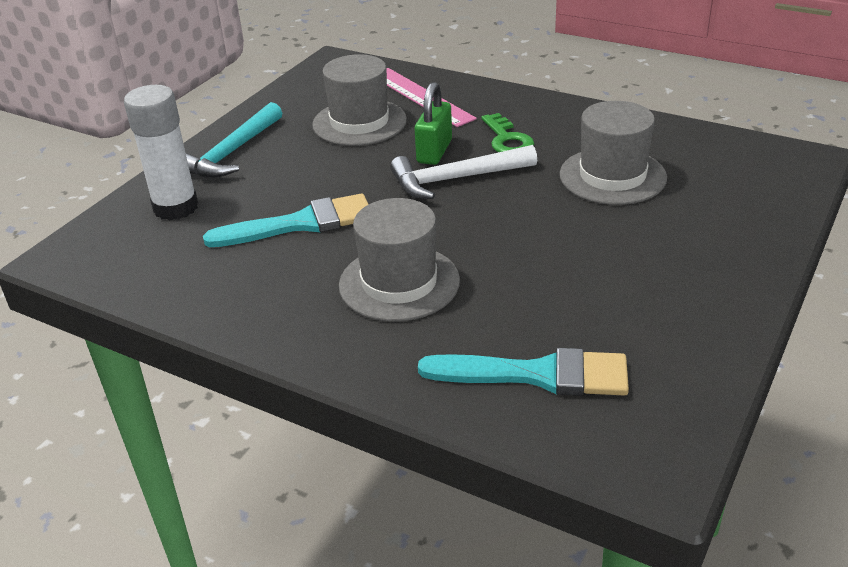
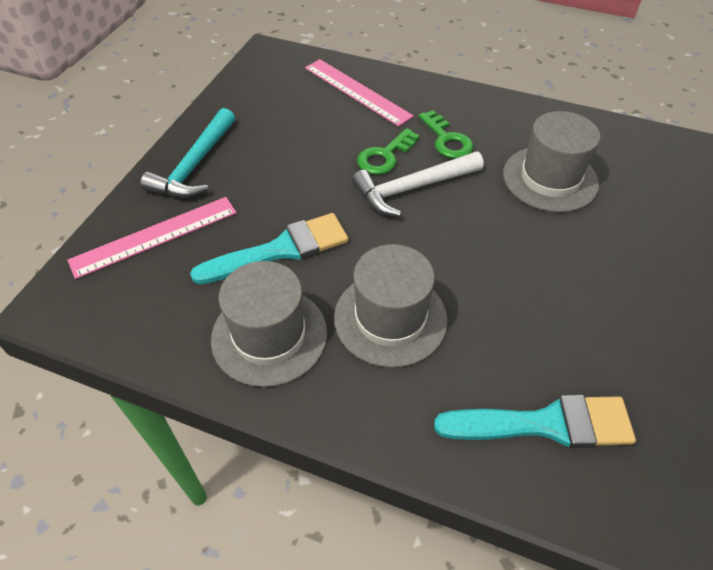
camera: 10 degrees left, 15 degrees up
(176, 208) = (155, 236): white glue stick -> pink ruler
(359, 122) = (308, 124): grey hat -> grey hat (269, 335)
(434, 151) = (385, 156): green padlock -> green key

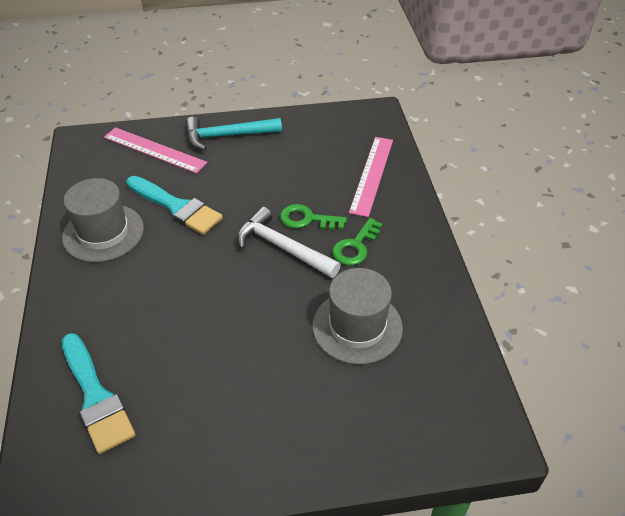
camera: 60 degrees right, 5 degrees down
(390, 318) = (147, 283): grey hat -> none

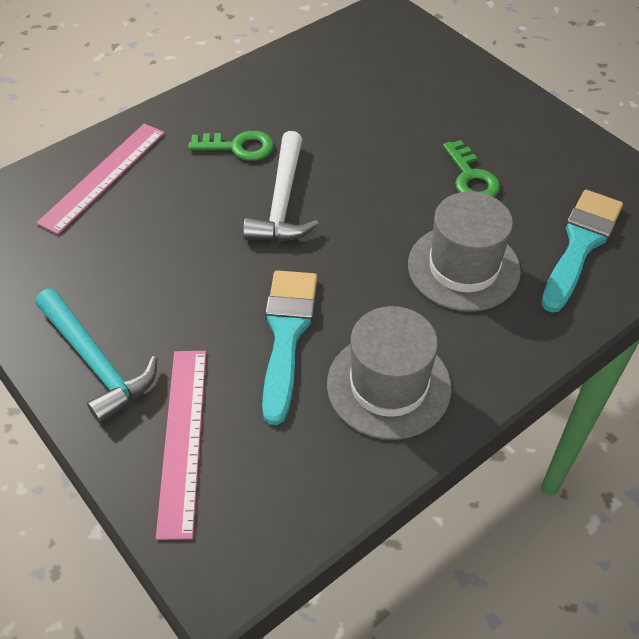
camera: 120 degrees left, 5 degrees up
(307, 219) = (222, 200): green key -> green key (471, 177)
(357, 327) = (344, 109): grey hat -> grey hat (463, 267)
(372, 175) = (103, 176): pink ruler -> pink ruler turned 45 degrees counterclockwise

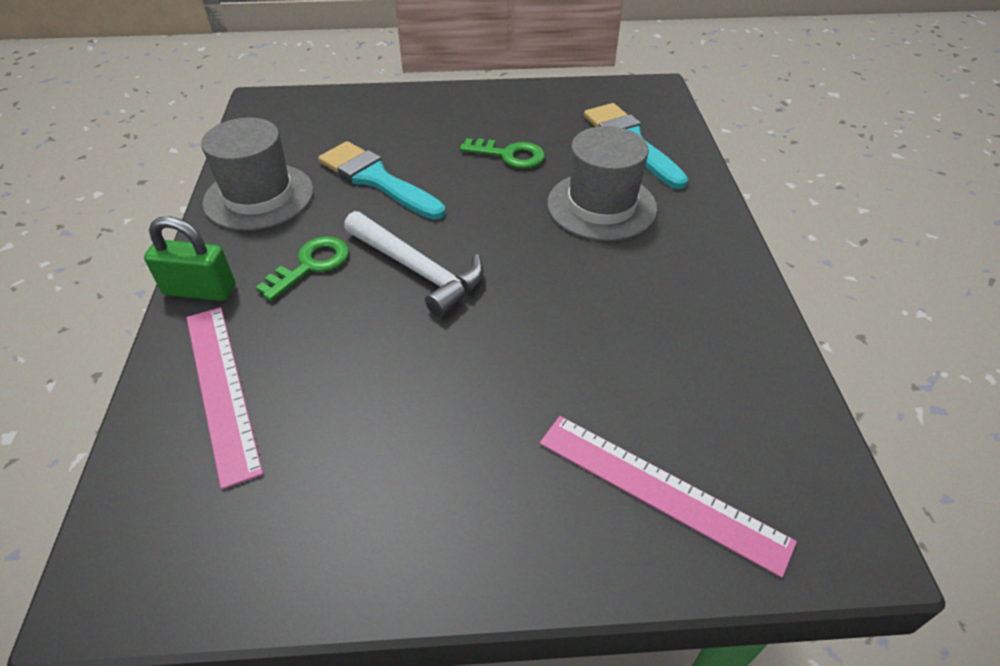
camera: 55 degrees left, 5 degrees down
(96, 362) = (496, 524): turquoise hammer -> none
(171, 113) = (200, 290): none -> green padlock
(287, 334) = (586, 346): turquoise brush -> turquoise brush (377, 180)
(388, 385) = (695, 308): grey hat -> grey hat (259, 196)

